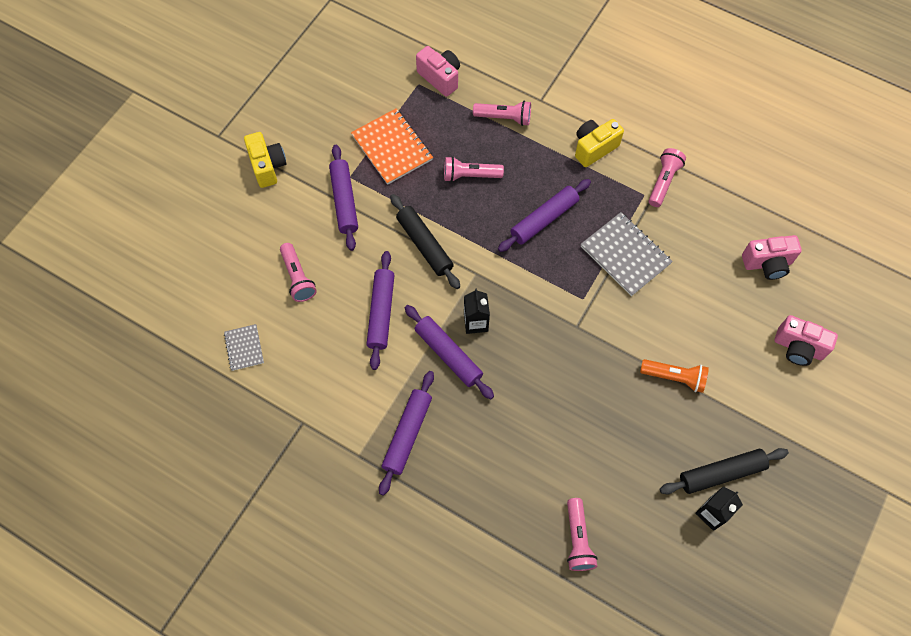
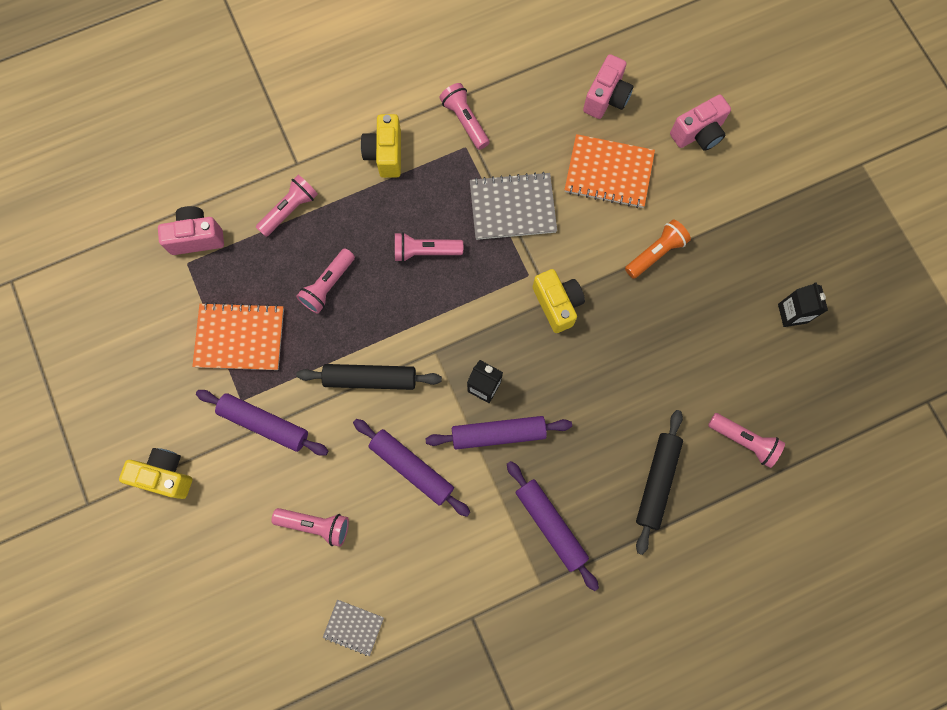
camera: 55 degrees left, 10 degrees up
(544, 219) = (425, 251): purple rolling pin -> pink flashlight
(577, 332) = (557, 304): none -> yellow camera
(709, 303) = (608, 172): none -> orange notebook
(721, 473) = (764, 280): black rolling pin -> black rolling pin (657, 481)

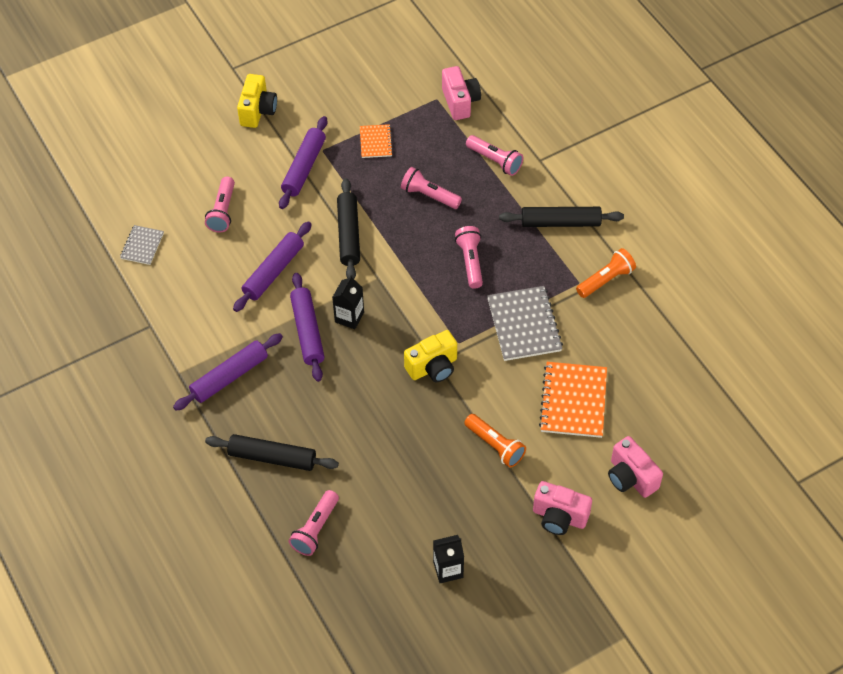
camera: 85 degrees right, 20 degrees down
(240, 337) = (375, 142): orange notebook -> orange notebook, size x0.55
(385, 154) = (560, 222): yellow camera -> black rolling pin
(465, 121) = (606, 280): pink flashlight -> orange flashlight
(606, 98) = (654, 394): pink camera -> pink camera (559, 517)

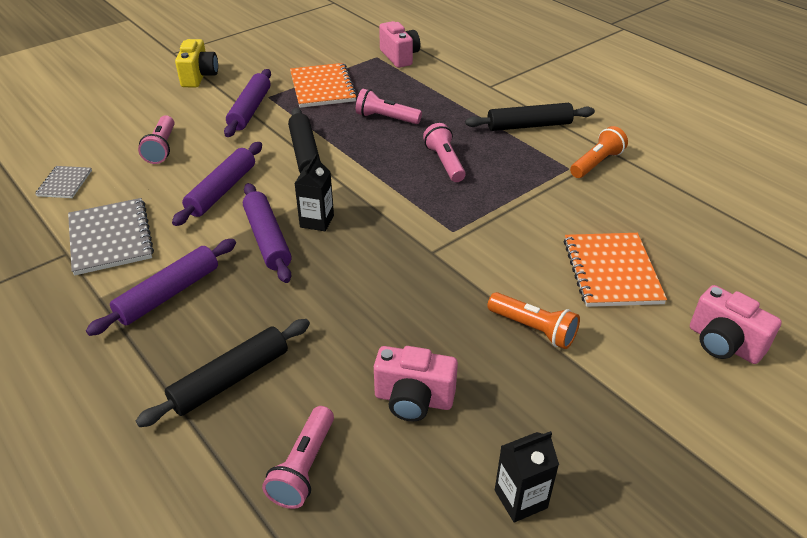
camera: 10 degrees left, 15 degrees down
(272, 457) = (230, 379): black rolling pin -> black rolling pin turned 45 degrees counterclockwise
(375, 142) = (322, 87): orange notebook -> orange notebook, size x1.80
(433, 367) = (429, 257): yellow camera -> none
(495, 161) = (446, 90): pink flashlight -> none
(524, 325) = (523, 208): grey notebook -> grey notebook (110, 238)
(559, 517) = (653, 403): pink camera -> pink camera (413, 399)

